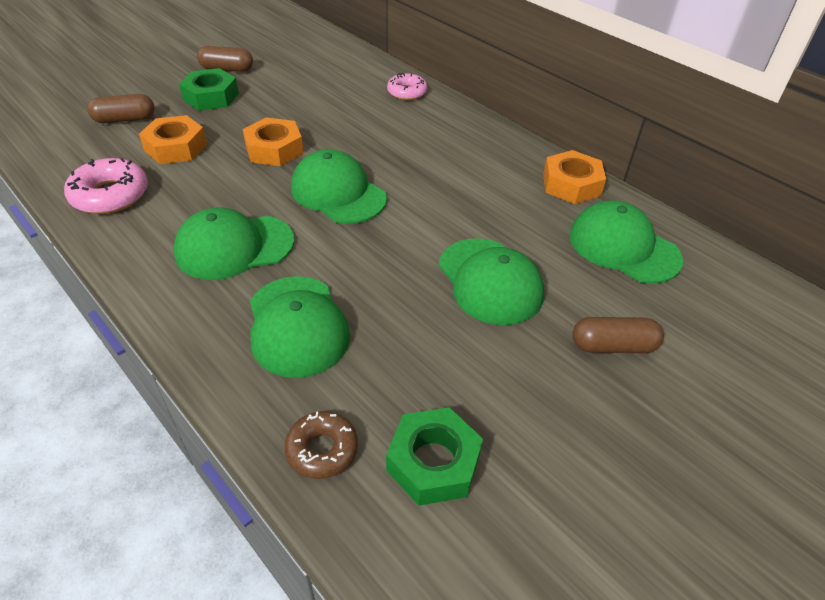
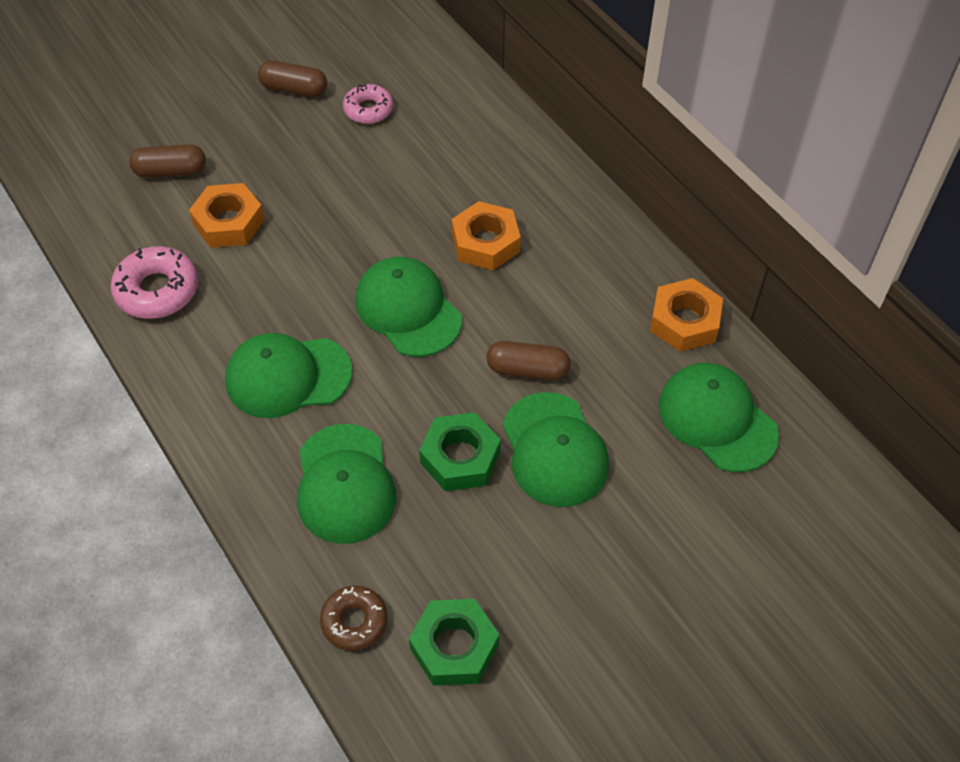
camera: 10 degrees right, 10 degrees up
(211, 97) = (272, 139): green nut -> green nut (460, 458)
(274, 149) = (342, 235): orange nut -> orange nut (485, 243)
(407, 92) = (516, 148): pink donut -> pink donut (368, 110)
(613, 346) = (663, 544): brown capsule -> brown capsule (527, 370)

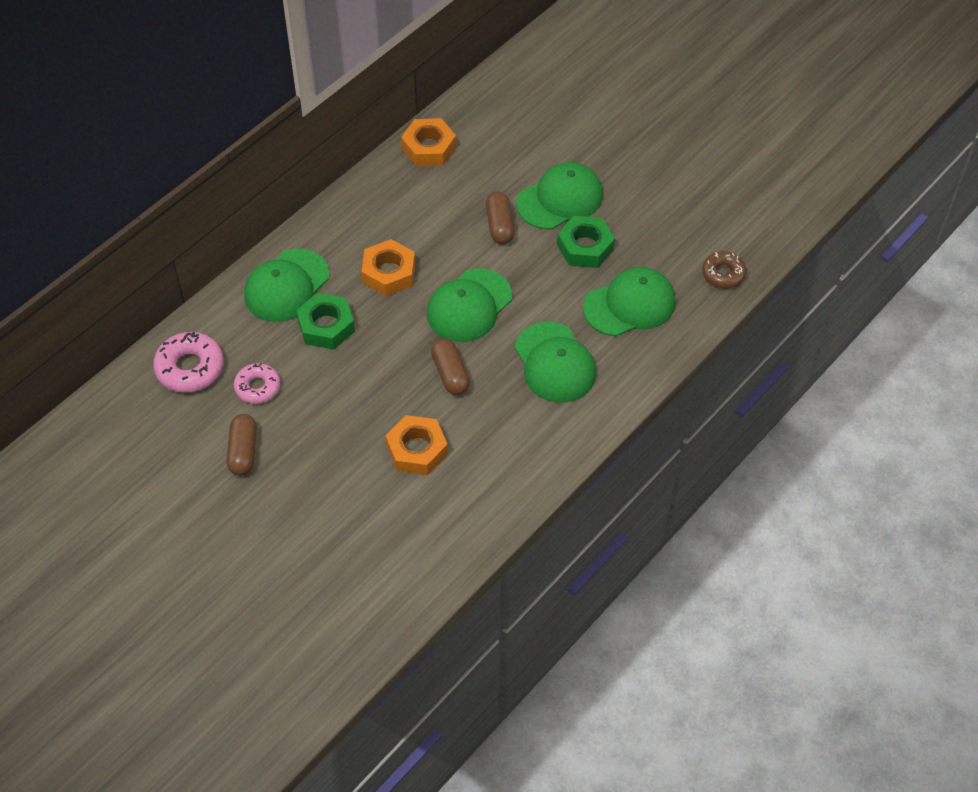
camera: 105 degrees left, 0 degrees up
(157, 290) = (503, 476): pink donut -> pink donut (190, 368)
(170, 171) = (370, 514): brown capsule -> brown capsule (450, 374)
(454, 647) = (717, 221): green nut -> green nut (326, 326)
(717, 419) = (505, 122): green cap -> green cap (286, 286)

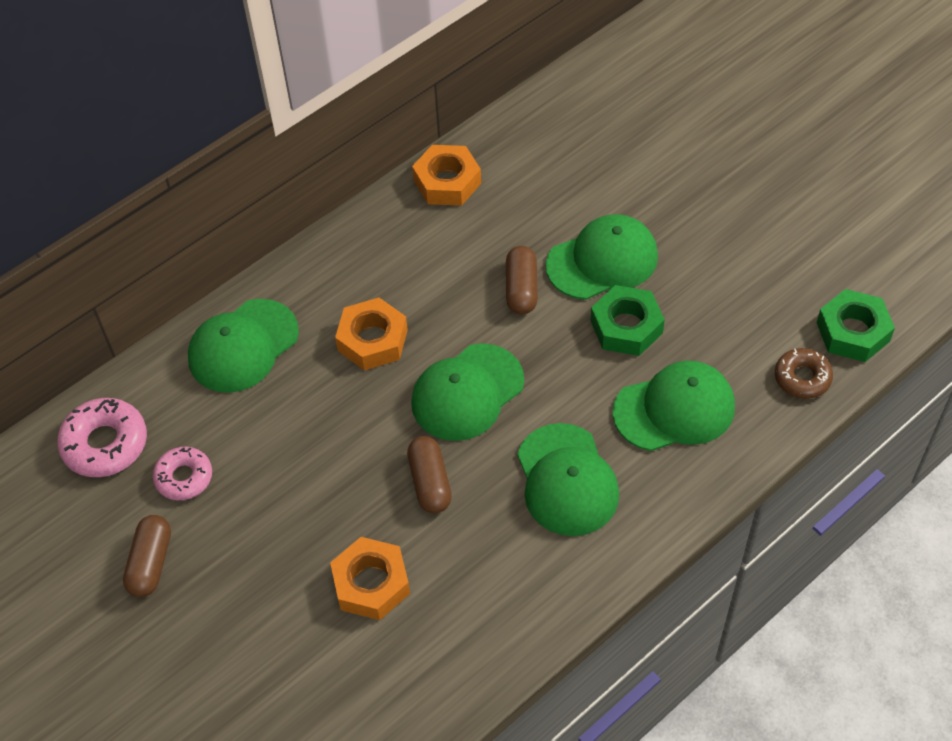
camera: 10 degrees right, 0 degrees up
(326, 326) = (283, 404): green nut -> green nut (852, 332)

